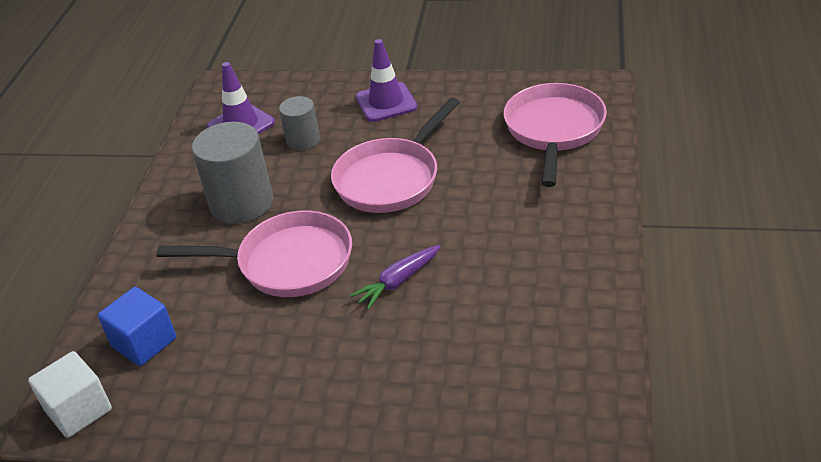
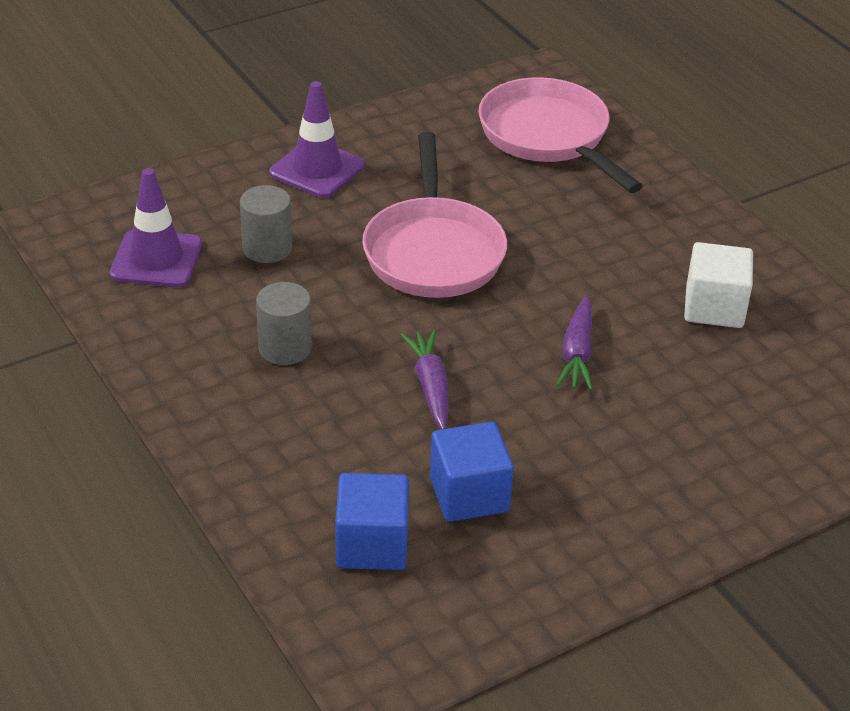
camera: 45 degrees left, 0 degrees up
(78, 410) = (391, 649): white cube -> white cube (714, 307)
(228, 340) = (469, 495): none -> blue cube
(241, 203) = (285, 348): grey cylinder -> grey cylinder, size x0.57
(288, 262) = (430, 387): pink pan -> purple carrot

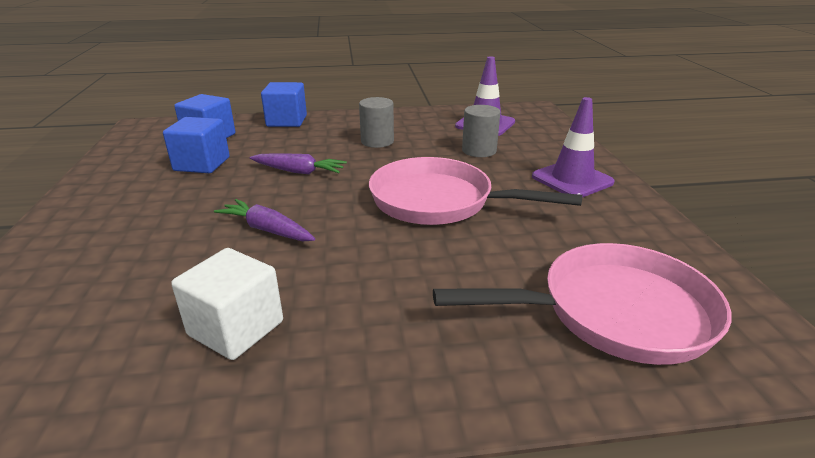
camera: 115 degrees right, 10 degrees down
(249, 483) = (286, 121): none -> blue cube

